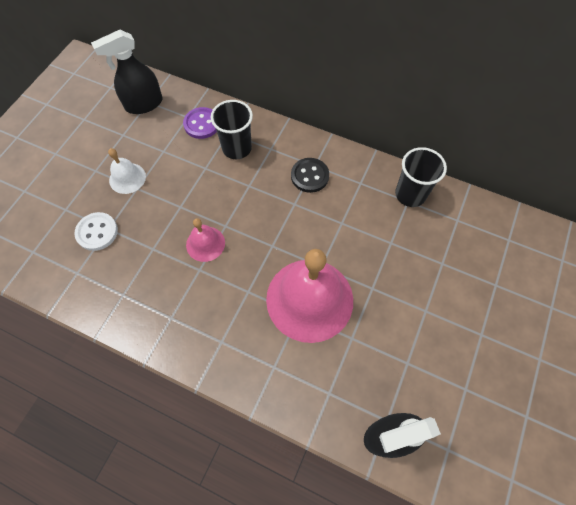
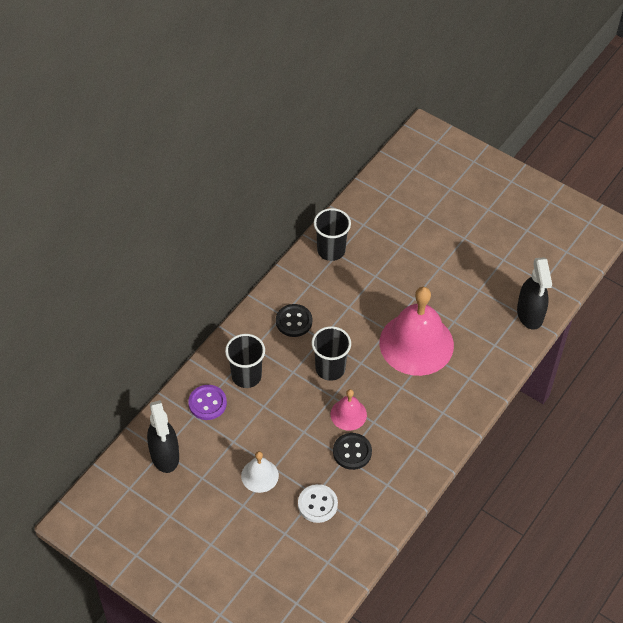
camera: 80 degrees left, 10 degrees down
(160, 254) = (352, 452): none -> black button
(259, 218) = (330, 368): none -> black cup

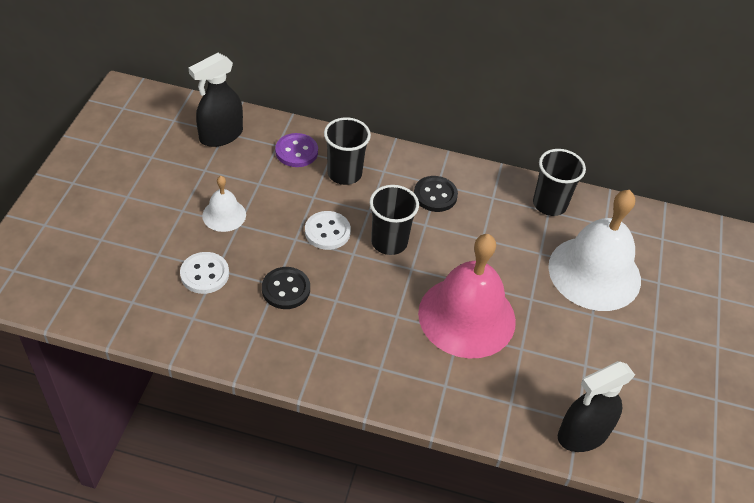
camera: 65 degrees right, 5 degrees down
(304, 407) = (327, 232): none -> white button
(348, 414) = (335, 273): pink bell -> none
(404, 250) = (594, 273): none -> white bell

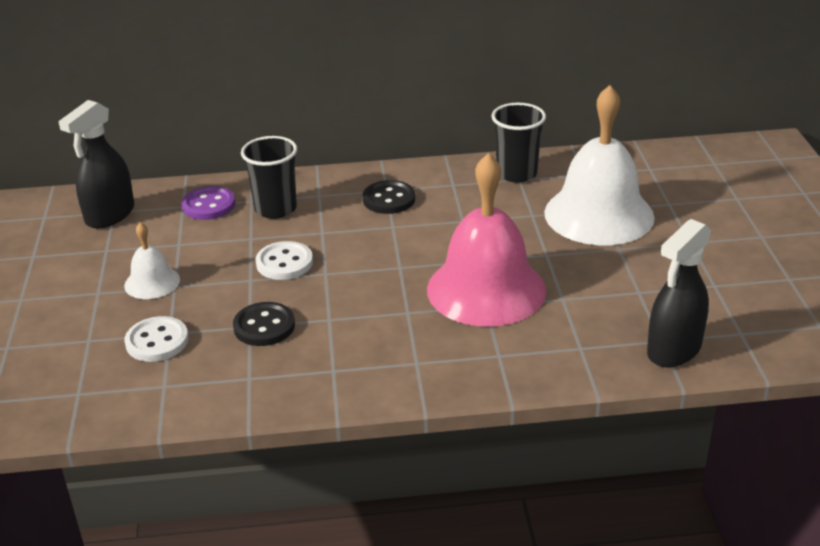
camera: 15 degrees left, 15 degrees down
(389, 242) = (361, 252): black cup -> none

